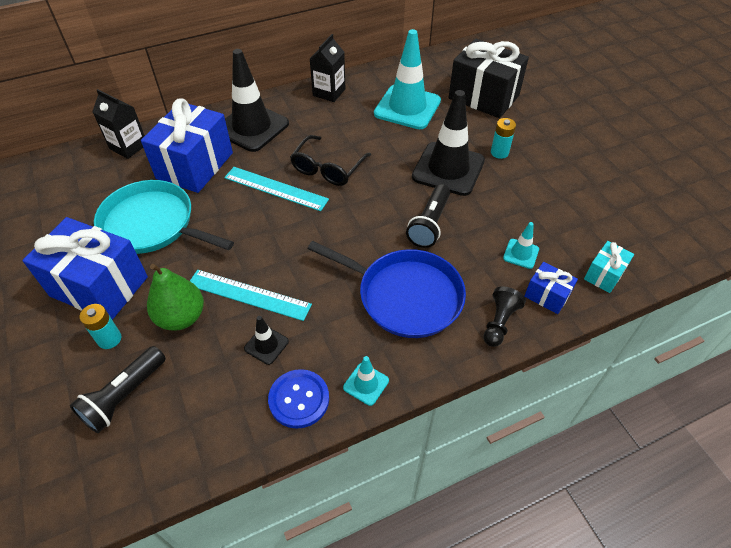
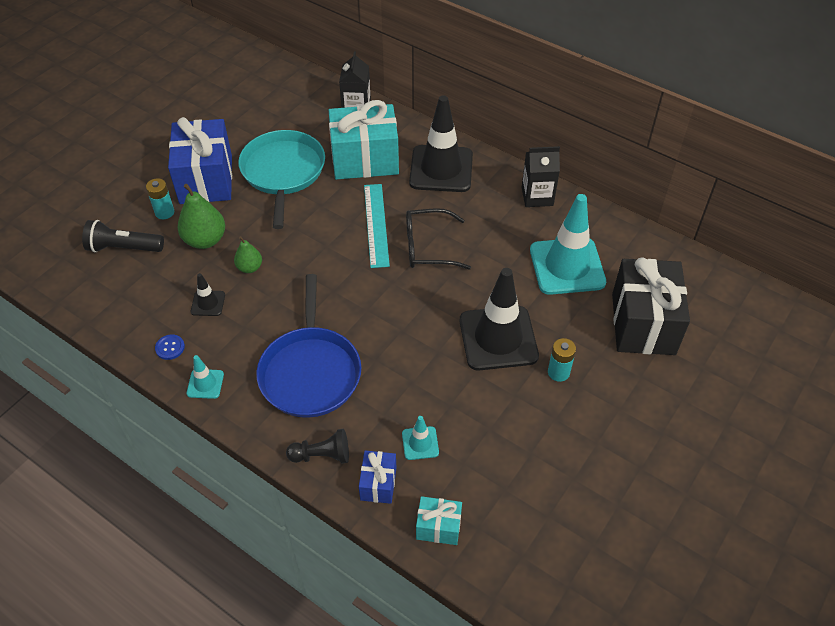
camera: 60 degrees right, 0 degrees up
(195, 165) = (365, 160): blue gift -> turquoise gift
(249, 294) = (249, 267): turquoise ruler -> green pear
(299, 399) = (170, 347): blue button -> blue button, size x0.55
(429, 224) = (409, 354): black flashlight -> none

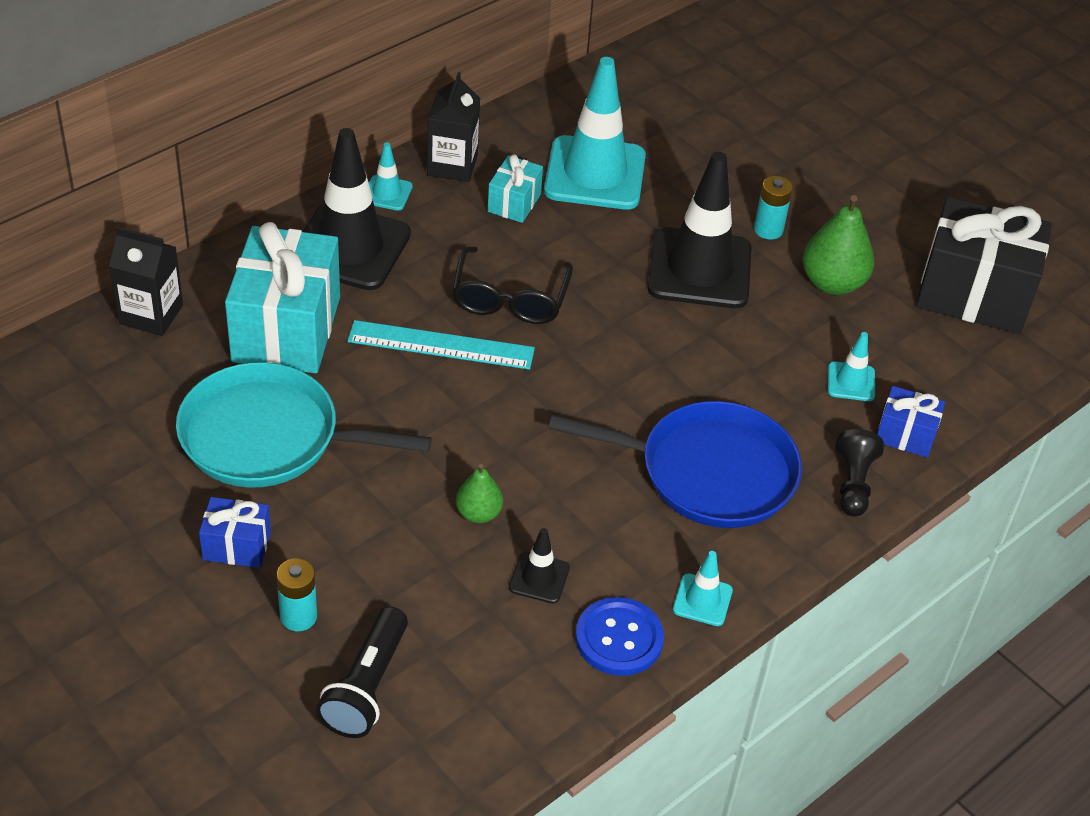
camera: 80 degrees left, 5 degrees down
(170, 347) = (619, 638): blue button -> blue button, size x1.82
(205, 240) = (392, 565): green pear -> green pear (832, 283)
(206, 179) = (237, 546): blue gift -> blue gift, size x0.48
(438, 527) = (974, 391): turquoise gift -> turquoise gift (514, 203)
(496, 174) = (387, 193): none -> turquoise traffic cone
(643, 324) = (711, 137): black gift -> black gift (973, 294)

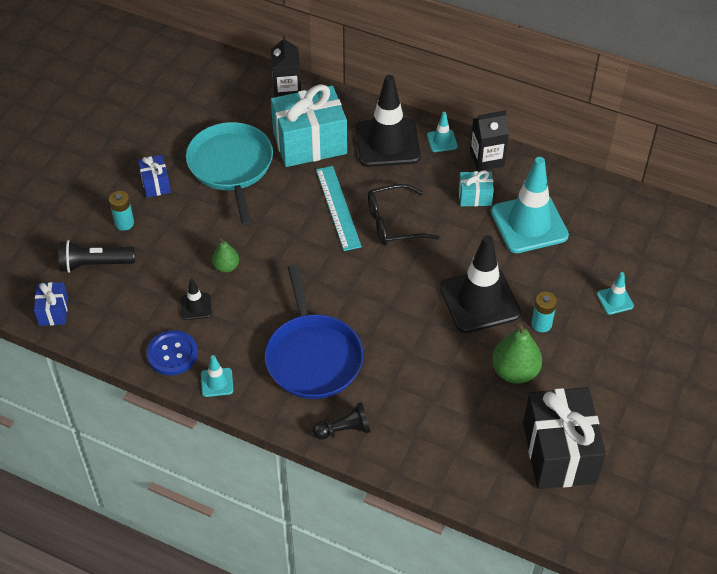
camera: 70 degrees right, 5 degrees up
(851, 382) = (430, 406): turquoise traffic cone -> turquoise traffic cone (615, 300)
(905, 435) = (402, 446): blue gift -> blue gift (53, 311)

